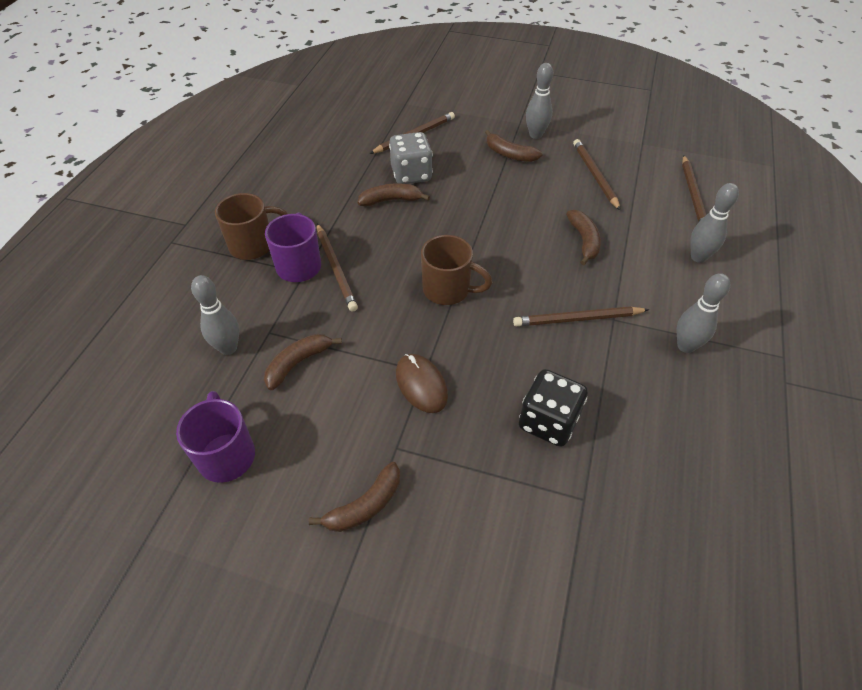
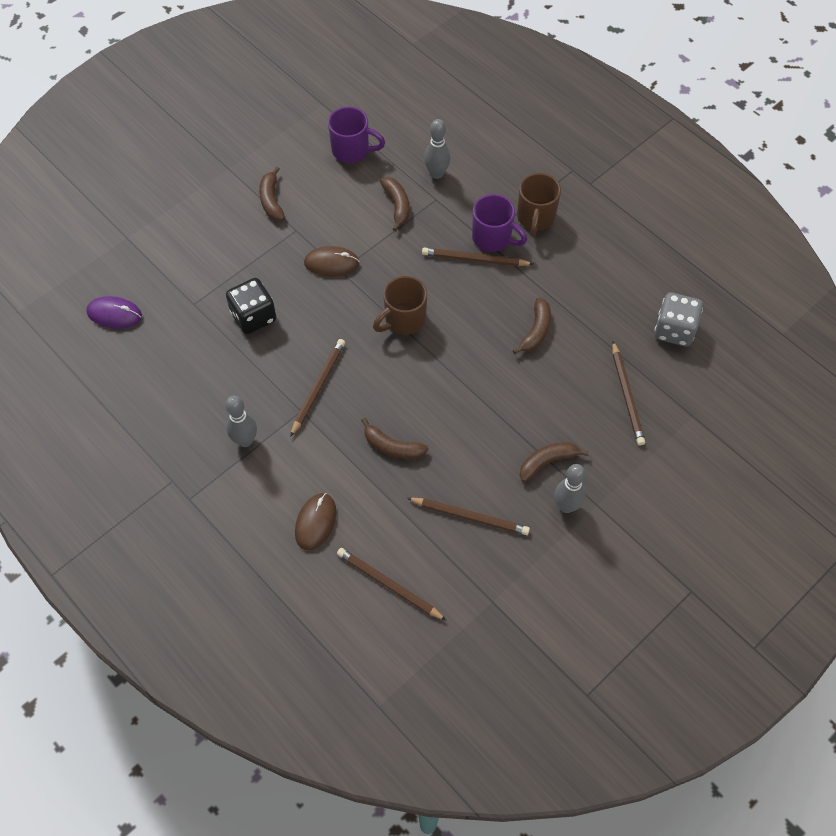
camera: 120 degrees right, 10 degrees up
(411, 174) = (564, 363): grey dice -> grey dice (674, 330)
(679, 593) = (114, 314): none -> purple mouse
(698, 257) = (315, 522): grey bowling pin -> brown mouse

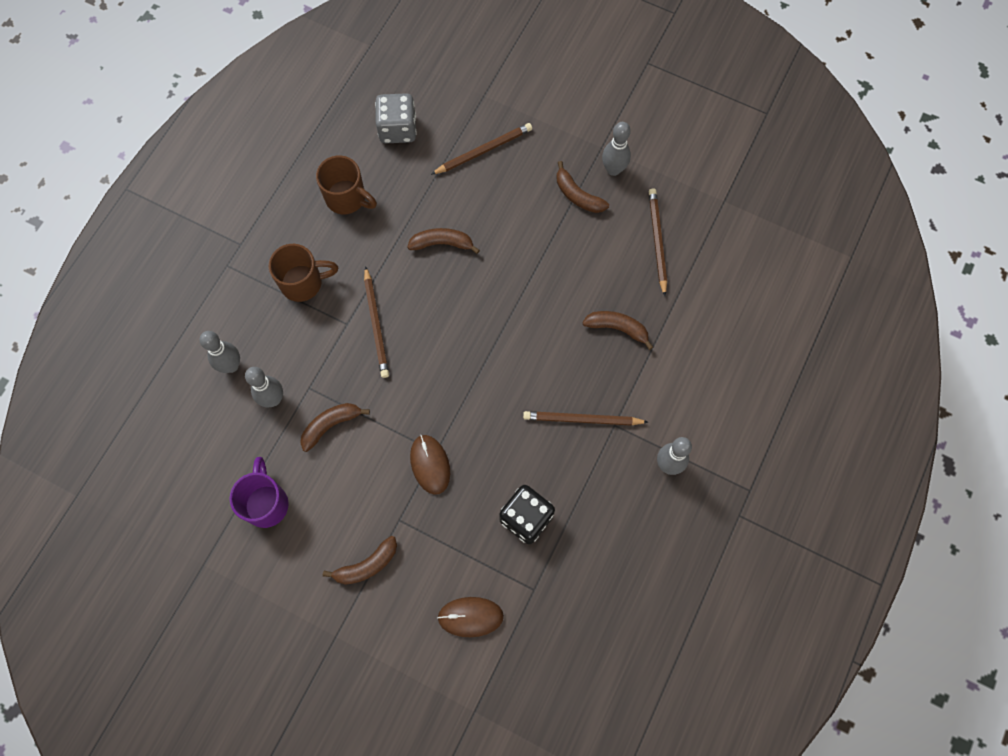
camera: 110 degrees left, 10 degrees up
(114, 314) = (580, 672): purple mouse -> none
(315, 522) = (720, 367): brown mouse -> brown mouse (470, 617)
(389, 585) = (748, 285): brown pencil -> none
(392, 447) = (617, 328): brown banana -> brown banana turned 75 degrees counterclockwise
(403, 320) = (474, 367): brown mug -> brown mug (347, 198)
(478, 153) = (231, 365): none -> grey bowling pin
(493, 238) = (343, 315): purple mug -> none

